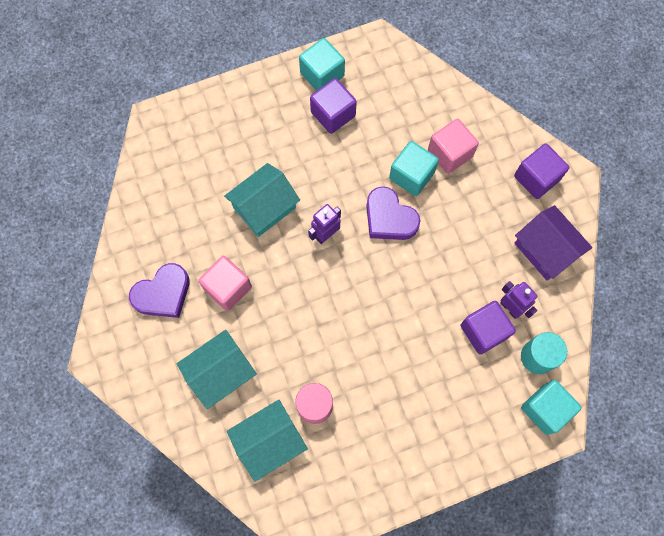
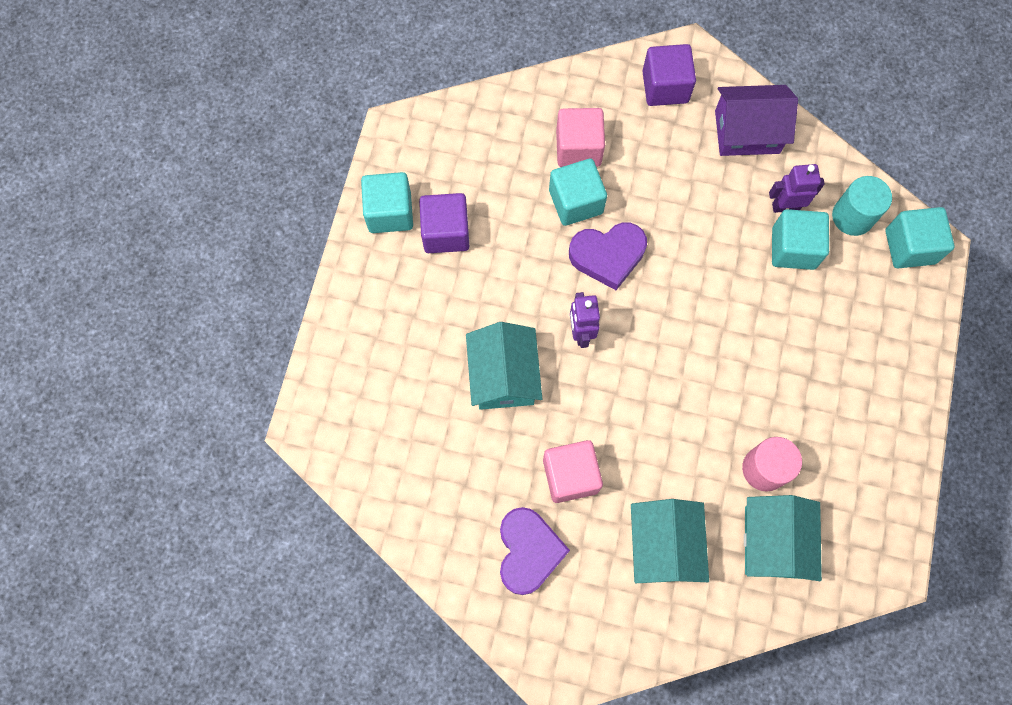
camera: 55 degrees left, 0 degrees up
(483, 331) = (793, 248): purple cube -> turquoise cube

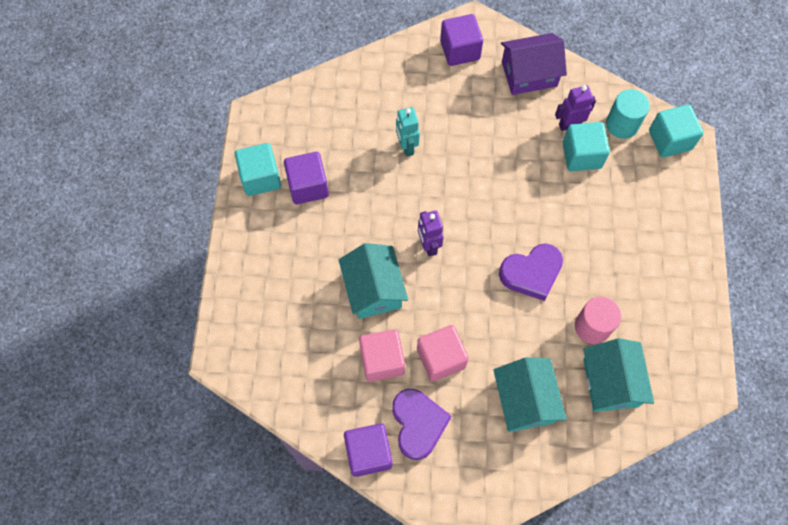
camera: 10 degrees left, 5 degrees down
(463, 576) = (368, 453): none -> purple cube
(575, 202) = (406, 147): turquoise cube -> turquoise robot
(578, 148) = (401, 106): pink cube -> pink cube (382, 360)
(608, 256) = (439, 184): purple heart -> purple heart (531, 273)

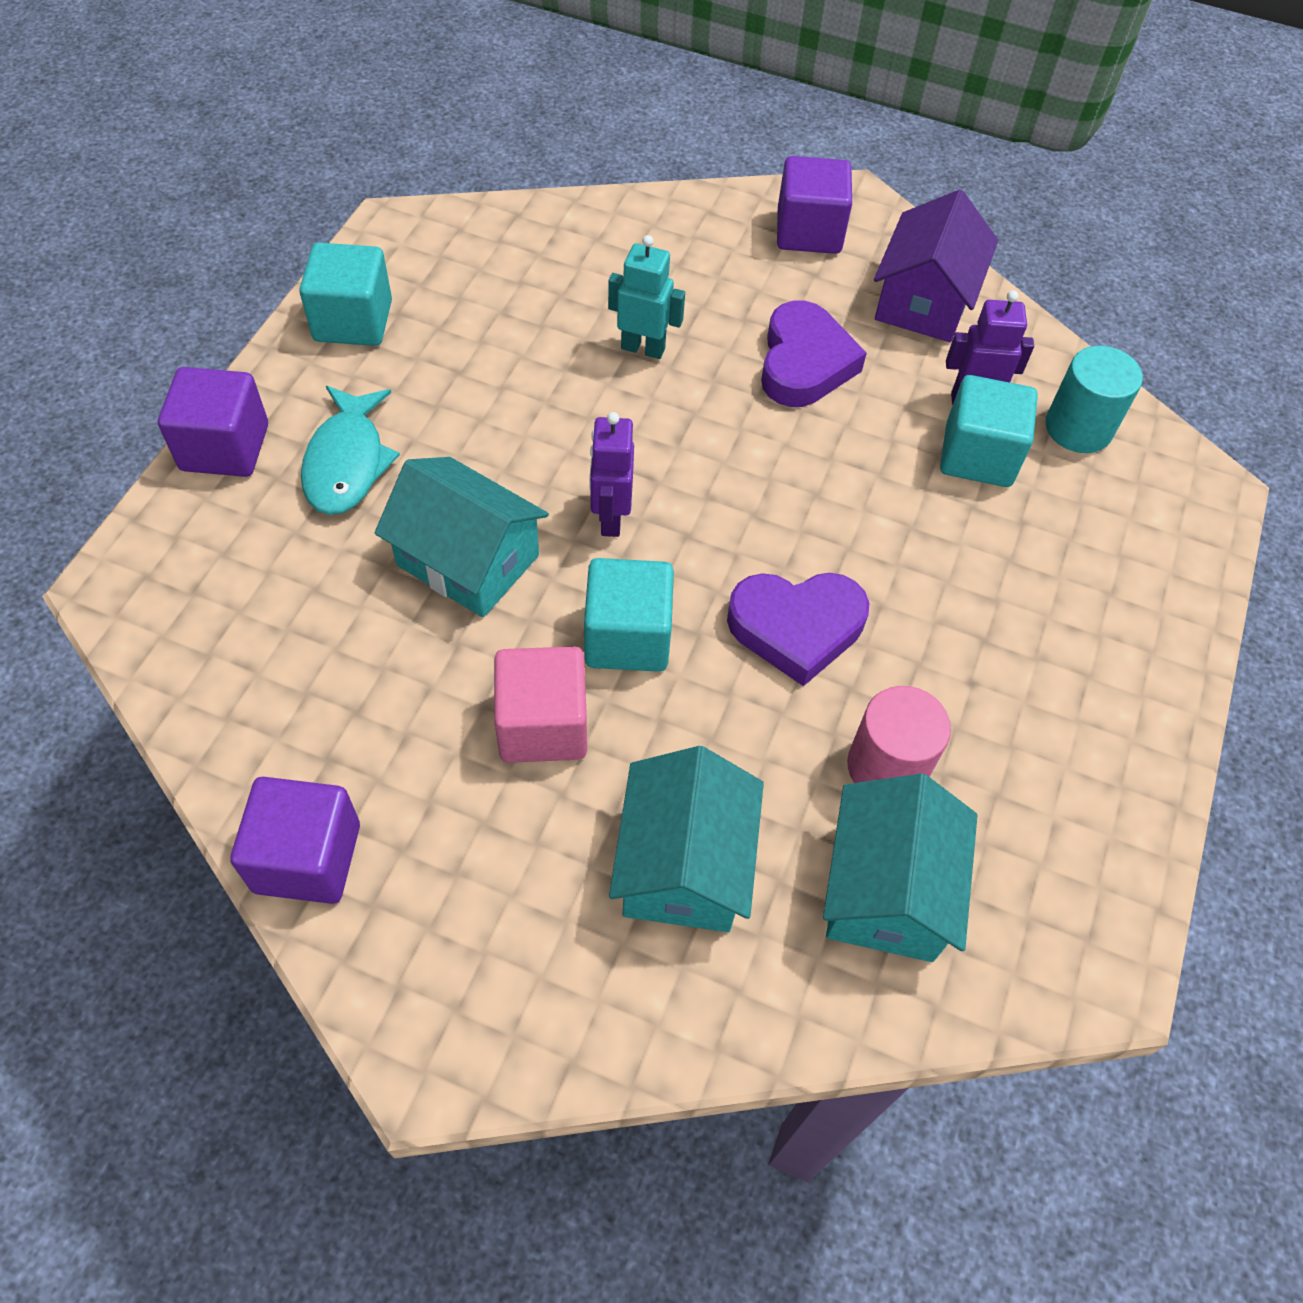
camera: 15 degrees right, 10 degrees down
(295, 257) = (347, 463): none -> turquoise fish
(308, 186) = (431, 357): purple cube -> purple cube (225, 447)
(373, 289) = (468, 560): turquoise house -> turquoise house turned 60 degrees counterclockwise
(382, 360) = (422, 691): pink cube -> none
(406, 147) = (643, 348): turquoise robot -> turquoise robot turned 105 degrees clockwise
(418, 424) = (437, 836): purple heart -> purple heart (804, 363)
(529, 74) = (924, 300): purple house -> purple house turned 75 degrees counterclockwise
(670, 140) = (1168, 480): turquoise cube -> turquoise cube (627, 637)

